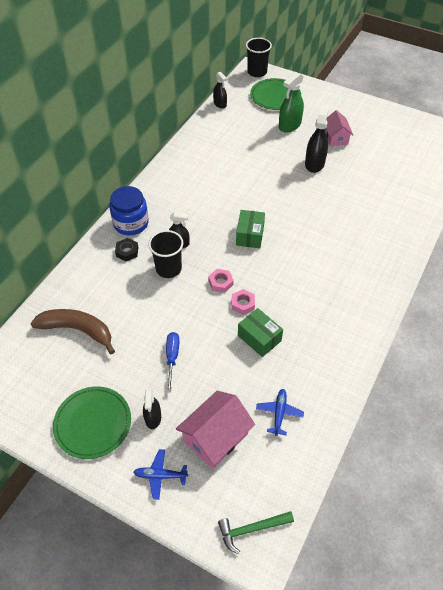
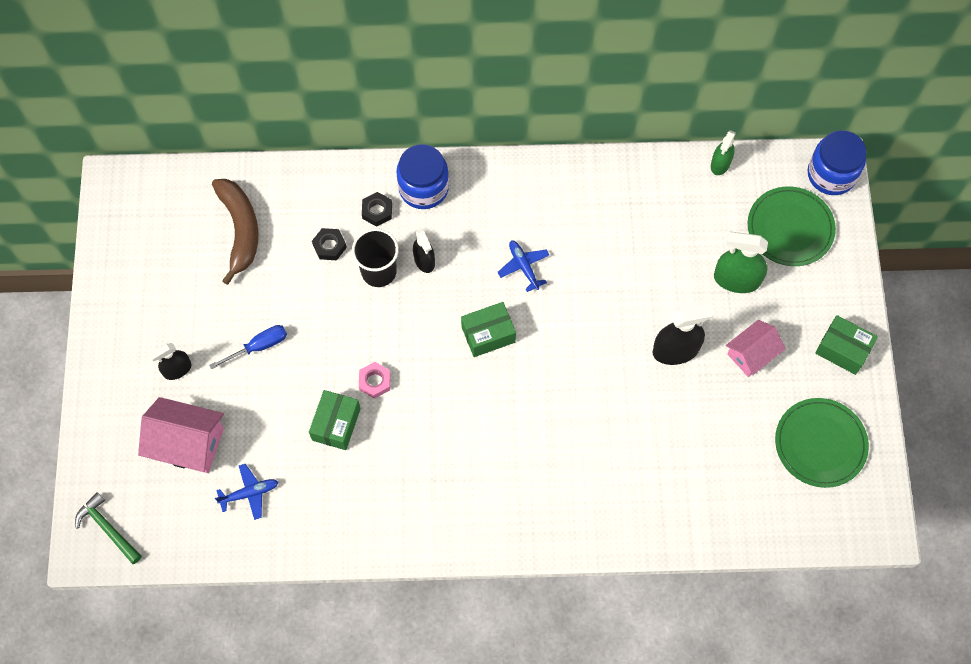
camera: 60 degrees right, 15 degrees up
(93, 423) = (141, 316): green plate -> green plate (820, 444)
(130, 286) = (329, 246): none -> black nut
(160, 475) = (119, 413): blue plane -> blue plane (523, 266)
(220, 104) = (720, 164): black spray bottle -> green spray bottle
(220, 283) = (392, 340): pink nut -> none
(257, 72) = (831, 174): black cup -> blue jar
(354, 107) = (842, 350): none -> green box

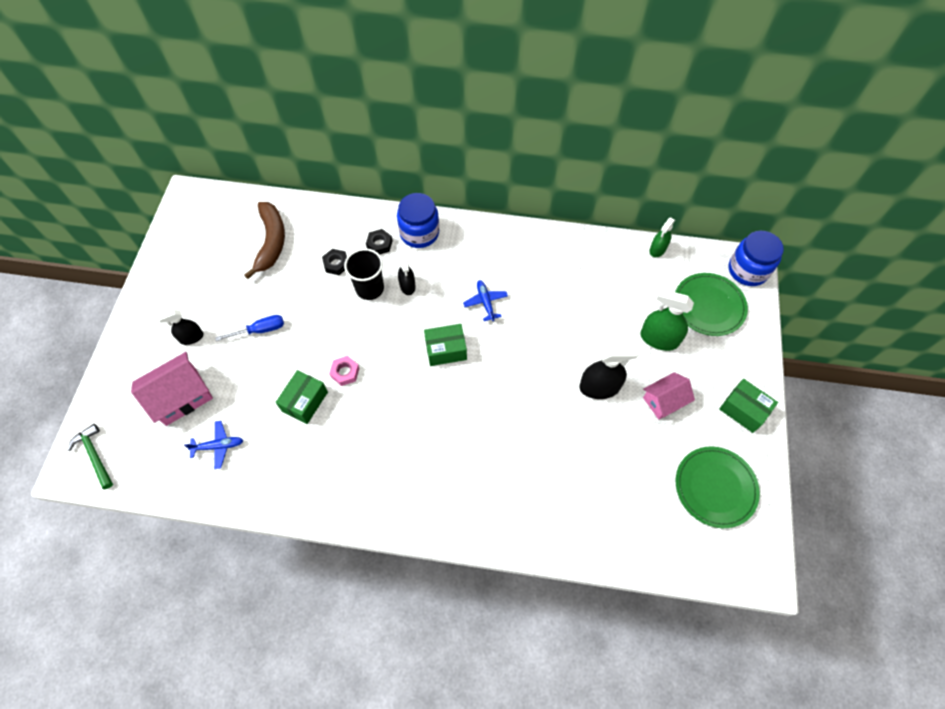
camera: 10 degrees right, 5 degrees down
(187, 443) = (181, 396): pink house -> pink house turned 60 degrees counterclockwise

